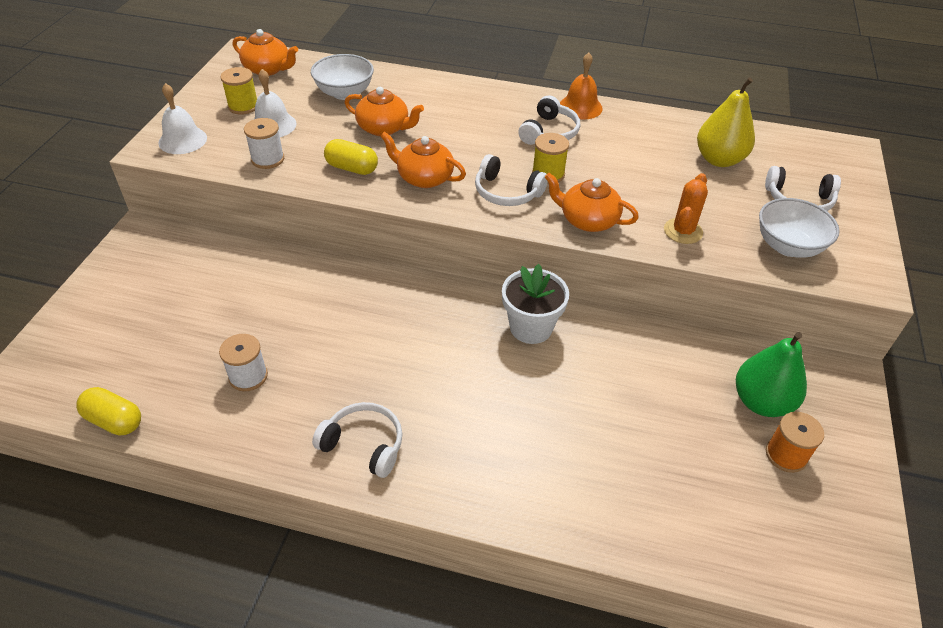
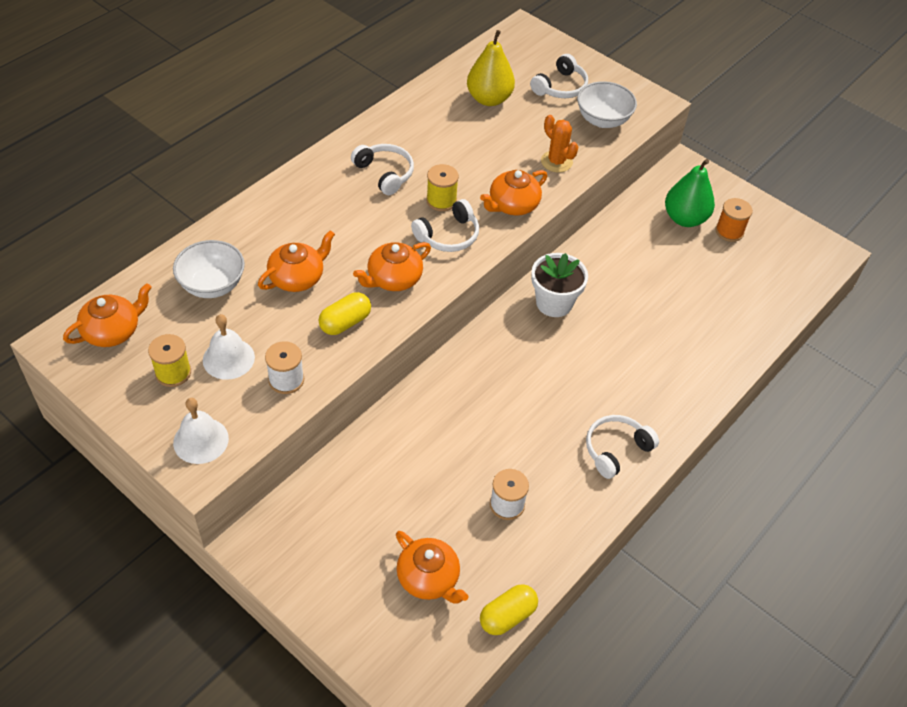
camera: 65 degrees left, 5 degrees up
(141, 349) = (429, 578): none -> orange teapot
(580, 107) = (362, 137): orange bell -> none

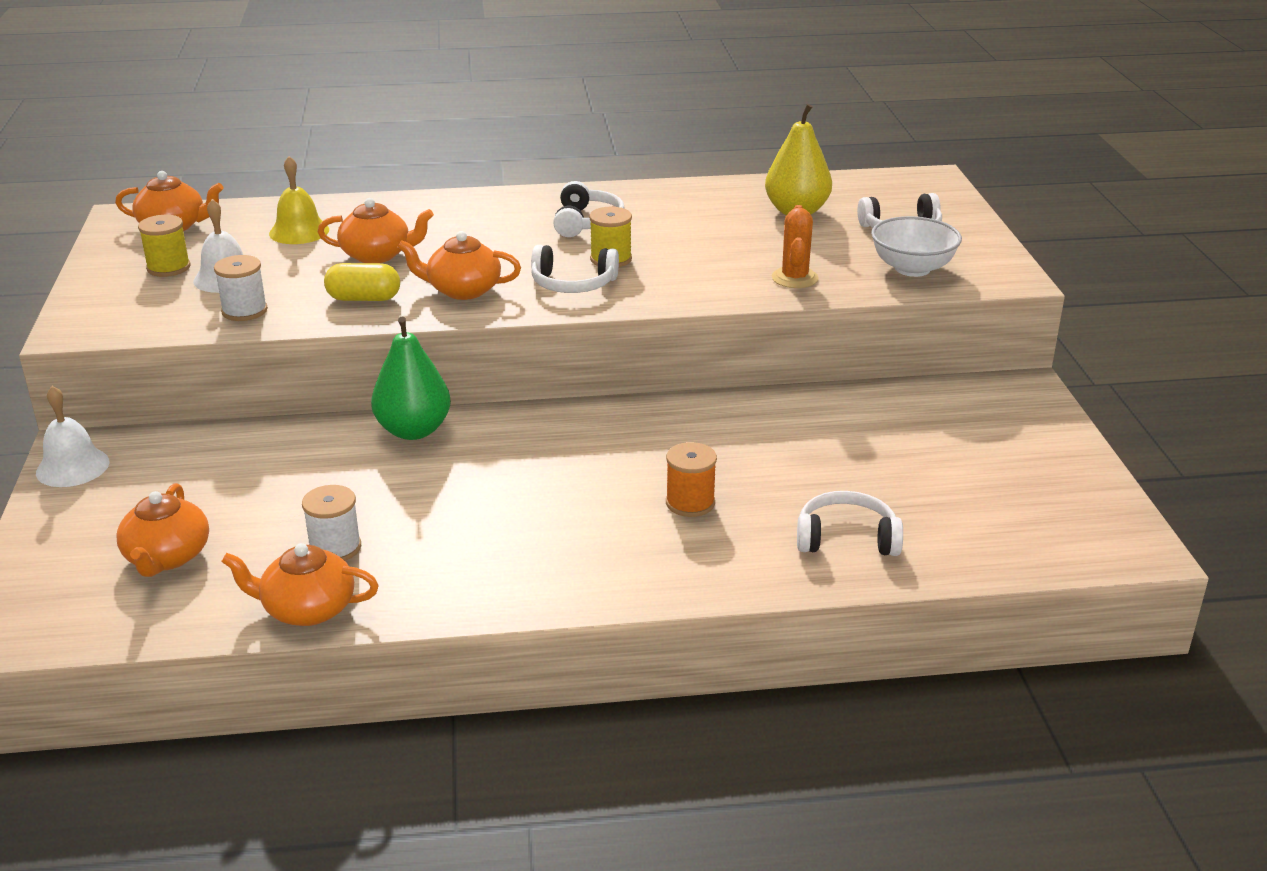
camera: 45 degrees right, 20 degrees down
(201, 440) = (109, 315): white bell -> white bell (72, 467)
(212, 285) = (299, 231): white bowl -> yellow bell
(507, 616) = (183, 630): yellow capsule -> none
(512, 205) = (683, 289): orange teapot -> orange teapot (307, 609)
(554, 303) = (658, 425): white flower pot -> none
(616, 449) = (526, 571): white headphones -> white headphones (846, 538)
(684, 218) = (949, 429): green pear -> green pear (413, 430)
(729, 231) = (997, 464): orange spool -> orange spool (690, 503)

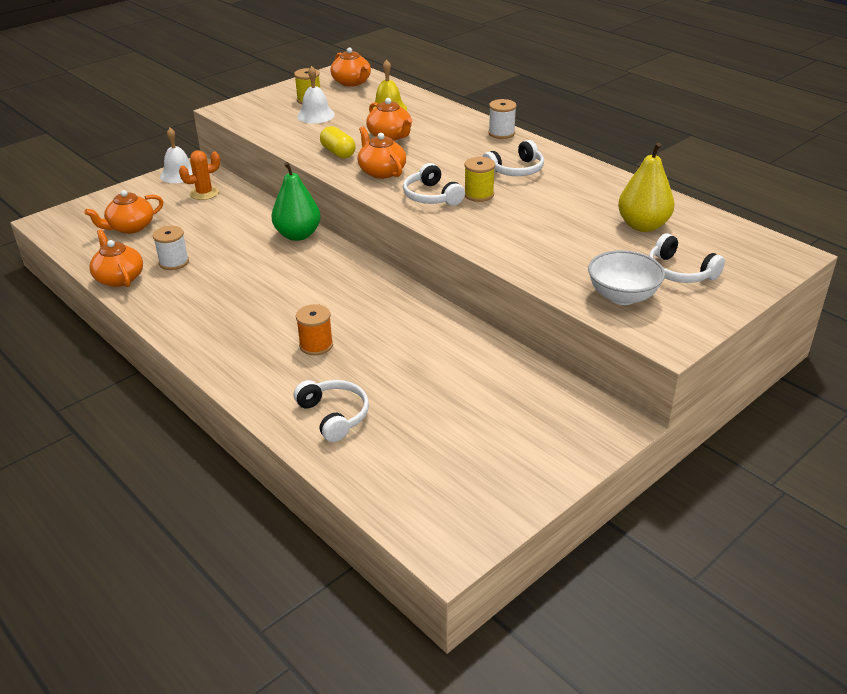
camera: 55 degrees right, 5 degrees up
(244, 311) = (289, 133): white spool -> white spool (501, 133)
(794, 278) = (541, 259): orange cactus -> orange cactus (204, 193)

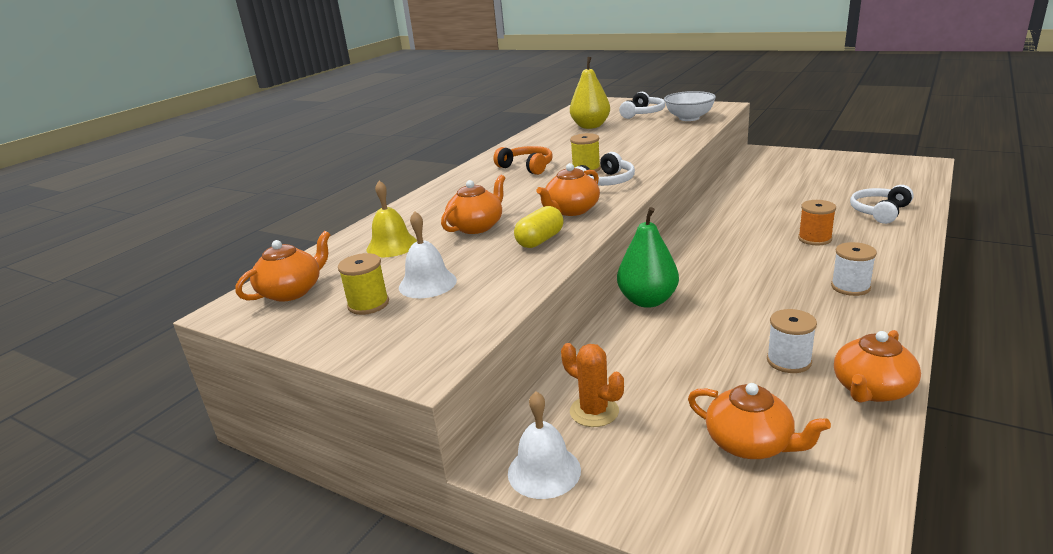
camera: 105 degrees left, 10 degrees down
(501, 133) = (447, 185): white spool -> white spool (850, 287)
(516, 170) = (527, 167): white headphones -> orange headphones

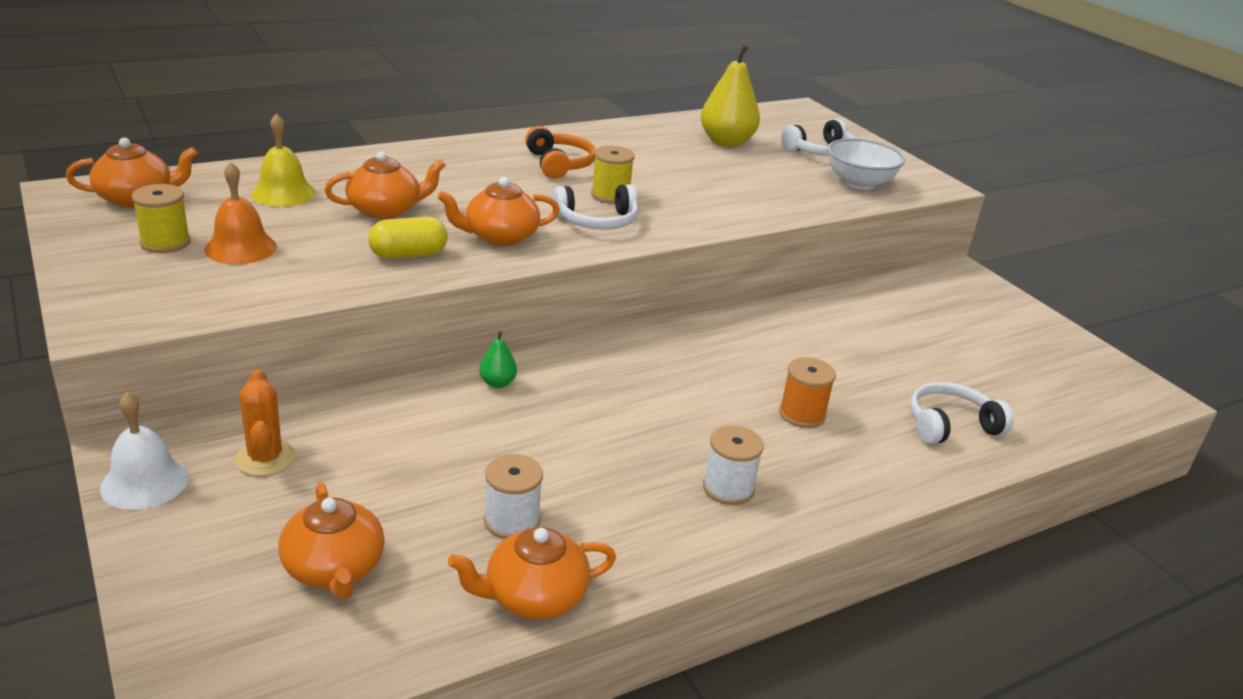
camera: 25 degrees right, 5 degrees up
(427, 283) = (240, 248): white bell -> orange bell
(647, 301) = (497, 383): green pear -> green pear, size x0.47

